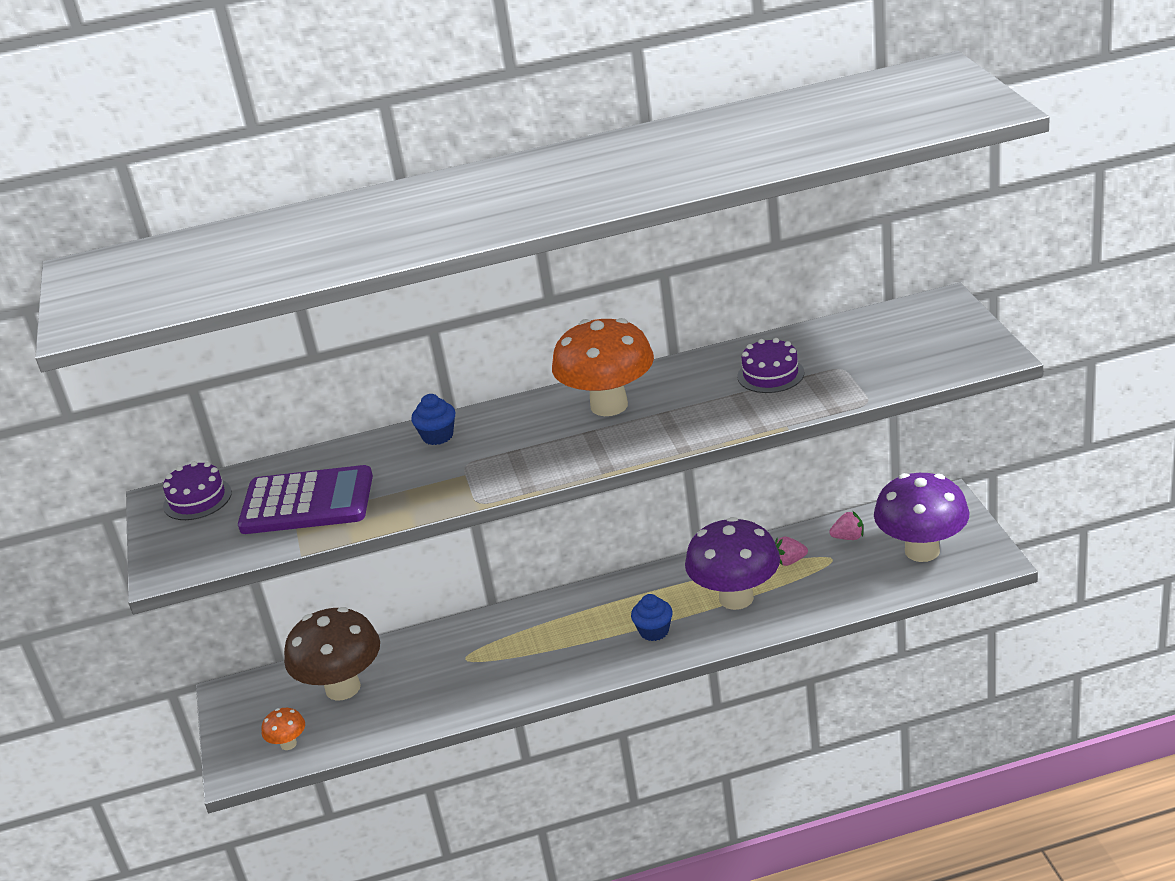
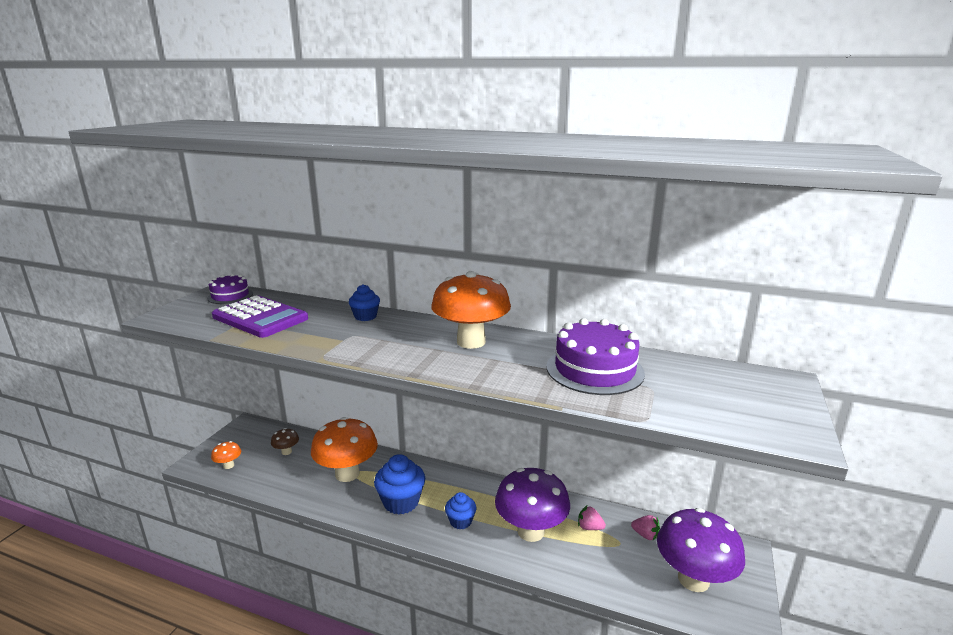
camera: 30 degrees right, 10 degrees down
(343, 688) = (286, 452): brown mushroom -> brown mushroom, size x0.44
(460, 664) = (347, 474): none -> orange mushroom
(565, 652) = (401, 502): none -> blue cupcake
(770, 374) = (594, 370): purple cake -> purple cake, size x1.70

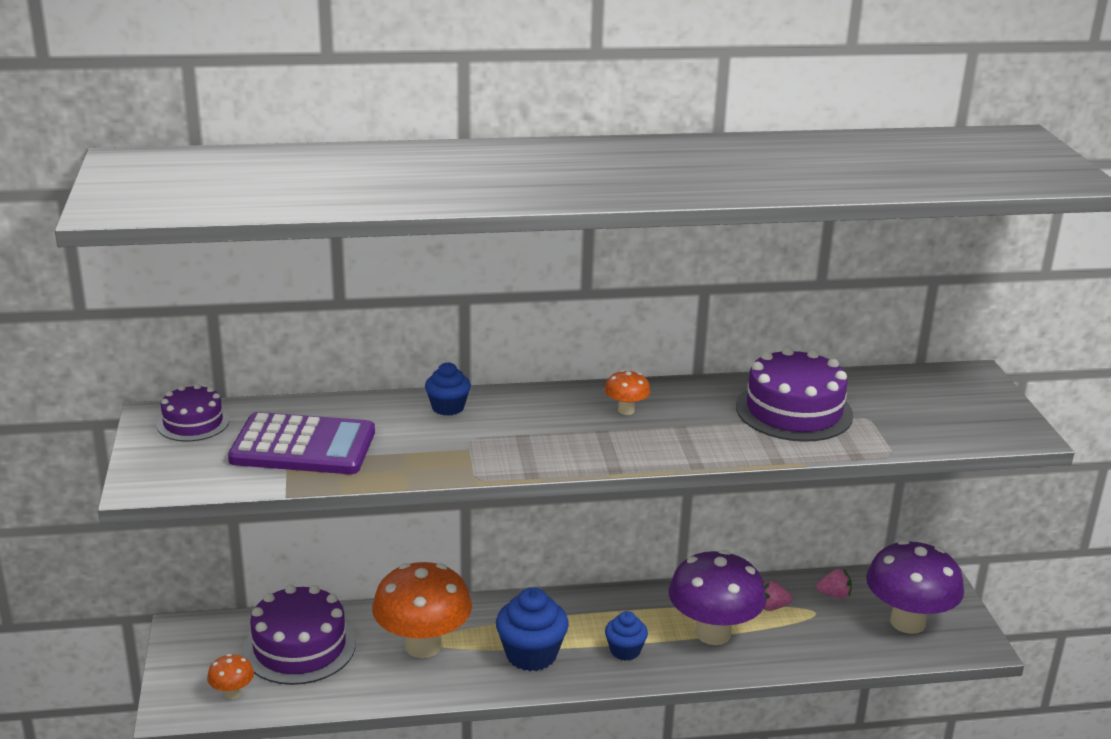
camera: 30 degrees left, 5 degrees up
(286, 452) = (299, 647): brown mushroom -> purple cake
(471, 342) = (626, 410): orange mushroom -> orange mushroom, size x0.44

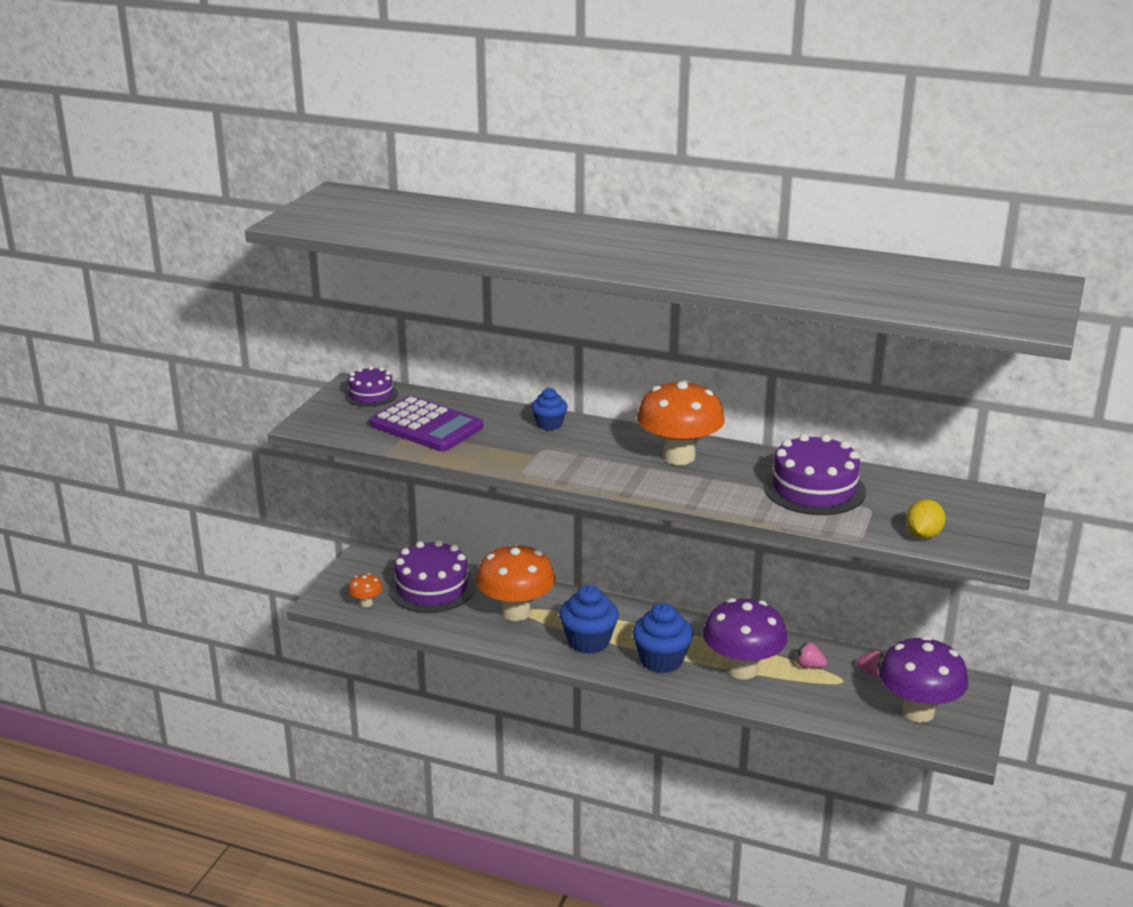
camera: 30 degrees right, 0 degrees up
(625, 651) = (661, 660): blue cupcake -> blue cupcake, size x1.67
(626, 410) = (679, 457): orange mushroom -> orange mushroom, size x2.25
(942, 433) = (923, 535): none -> yellow lemon

